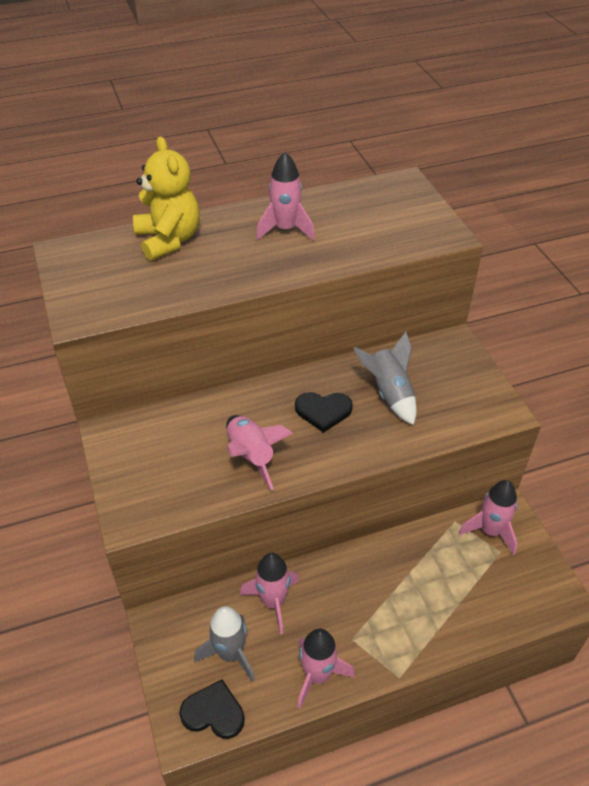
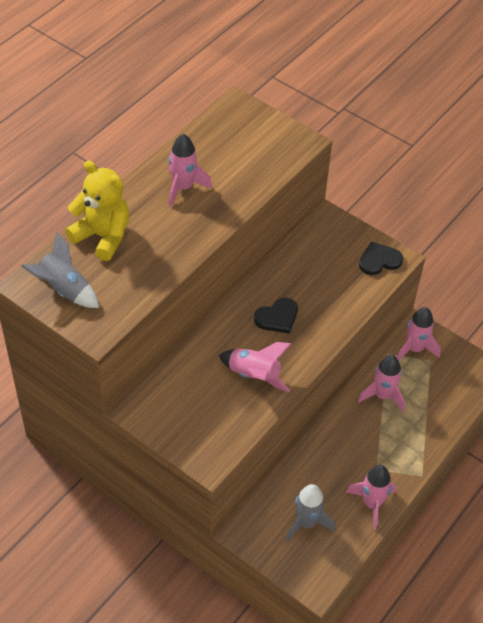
camera: 35 degrees left, 5 degrees up
(213, 712) = (324, 563): black heart -> black heart (379, 260)
(273, 602) = (308, 474): pink rocket -> pink rocket (383, 395)
(389, 393) = (312, 281): grey rocket -> grey rocket (64, 289)

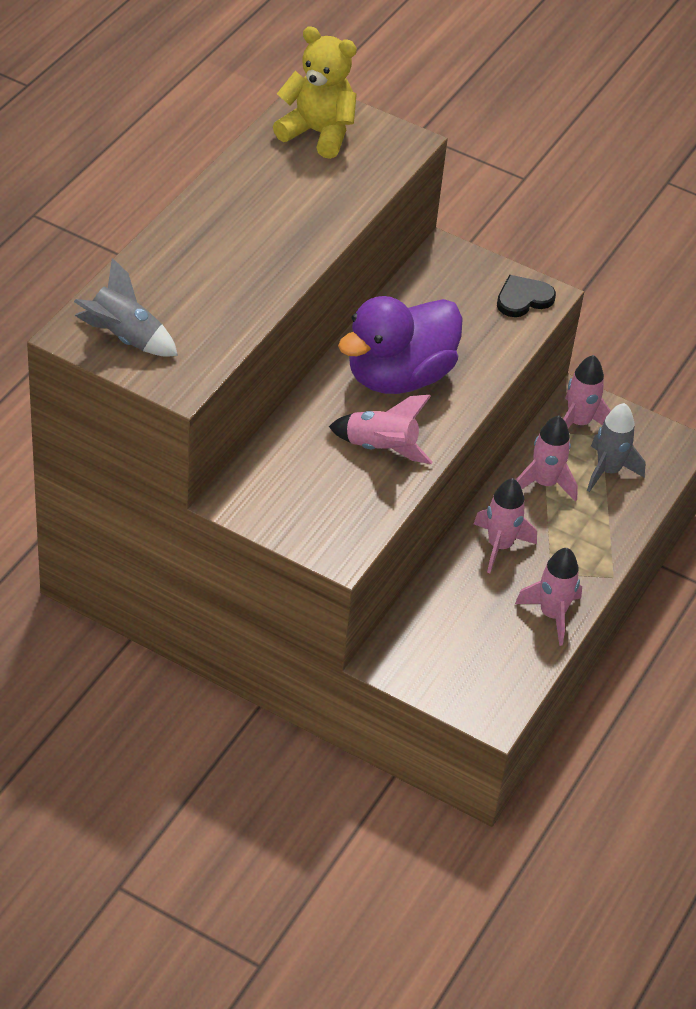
camera: 10 degrees left, 5 degrees down
(103, 236) = (162, 271): yellow teddy bear -> yellow teddy bear (318, 133)
(183, 188) = (259, 206): pink rocket -> pink rocket (499, 546)
(277, 317) = (399, 376): black heart -> purple duck
(306, 523) = (468, 644): grey rocket -> grey rocket (608, 471)

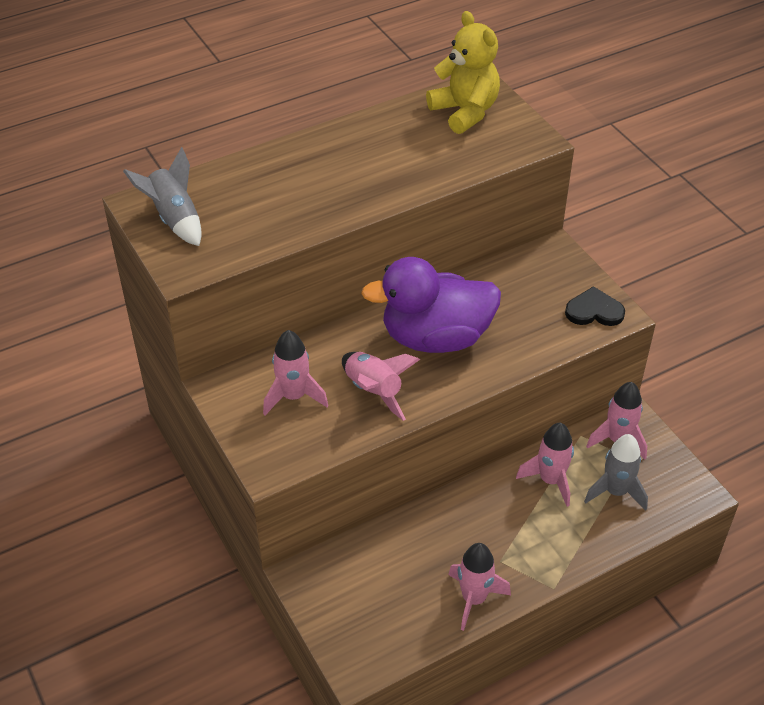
camera: 35 degrees right, 0 degrees up
(499, 546) = (472, 518): pink rocket -> pink rocket (293, 396)

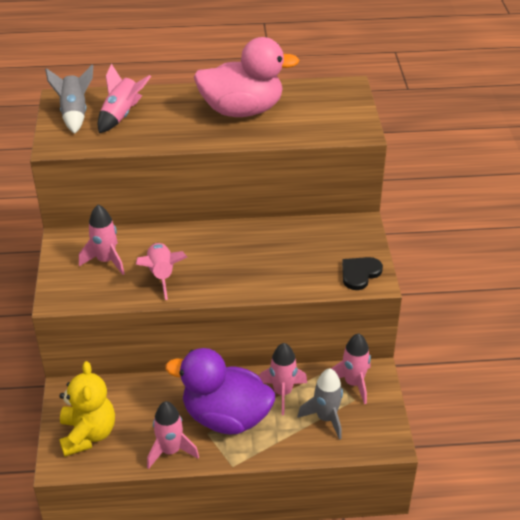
camera: 25 degrees right, 5 degrees down
(237, 203) = (121, 115): none -> pink rocket
(380, 152) = (242, 110): none -> pink duck
(435, 337) = (230, 255): purple duck -> purple duck (226, 417)
(465, 112) = (324, 100): yellow teddy bear -> yellow teddy bear (88, 434)
(594, 311) = (360, 273): black heart -> black heart turned 75 degrees counterclockwise

